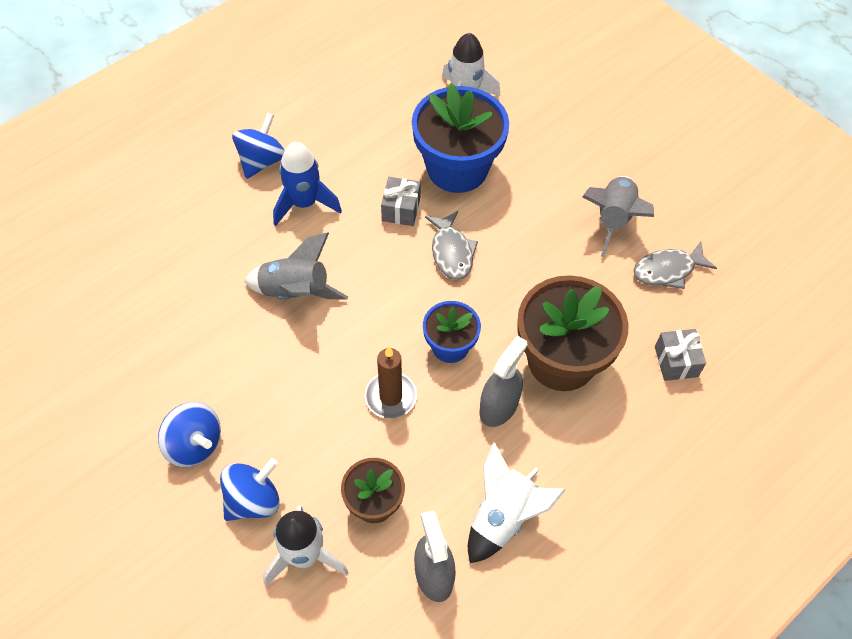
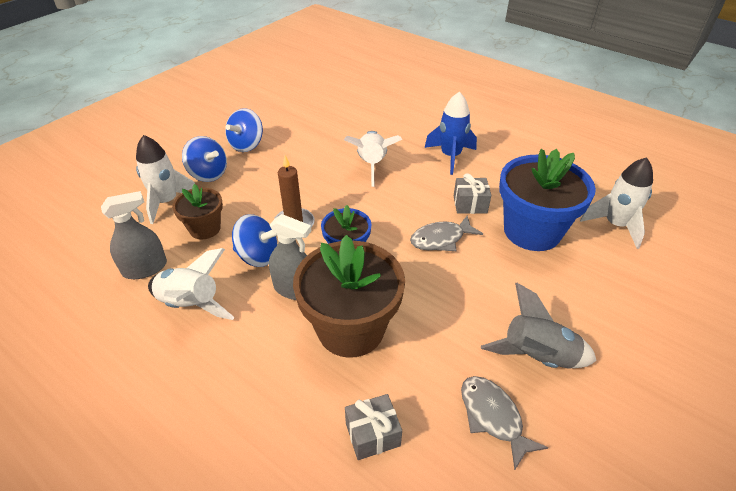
camera: 80 degrees right, 15 degrees down
(261, 161) = (477, 132): blue spinning top -> blue spinning top (258, 256)
(295, 292) = (372, 165): grey rocket -> white rocket

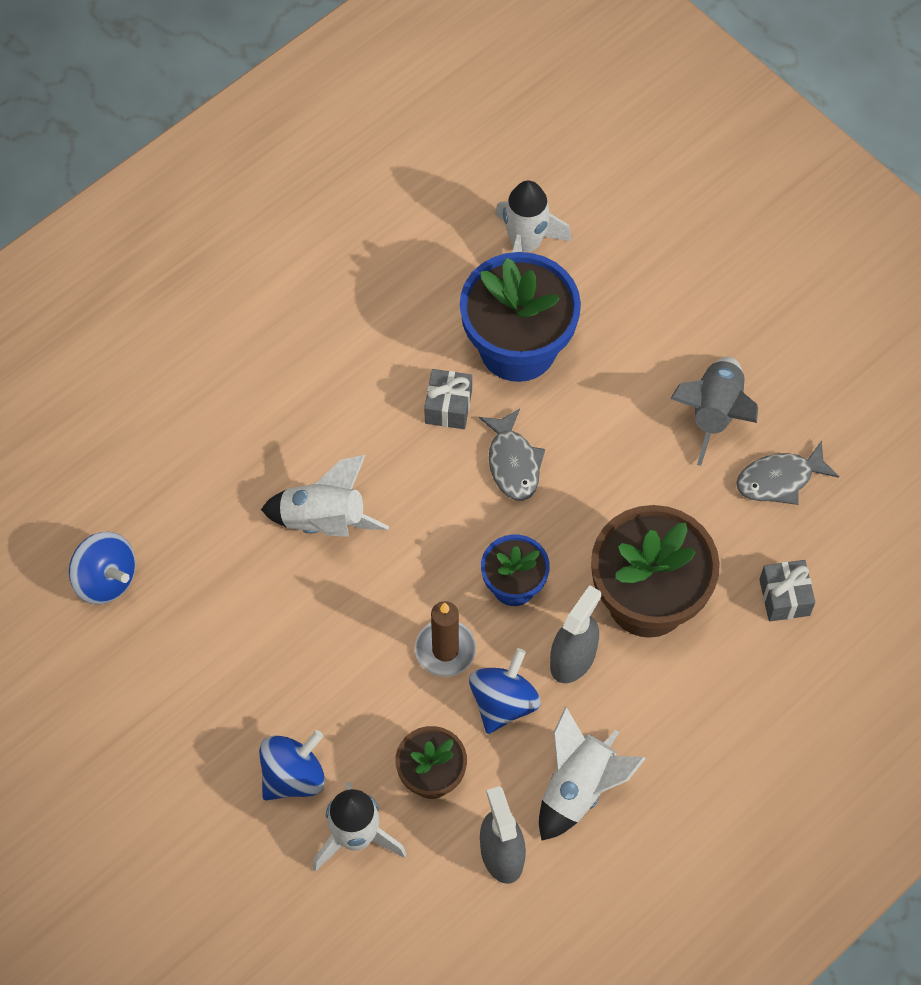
camera: 80 degrees left, 20 degrees up
(247, 145) = (220, 713): blue spinning top -> blue spinning top (106, 579)
(450, 156) = (327, 402): blue rocket -> none

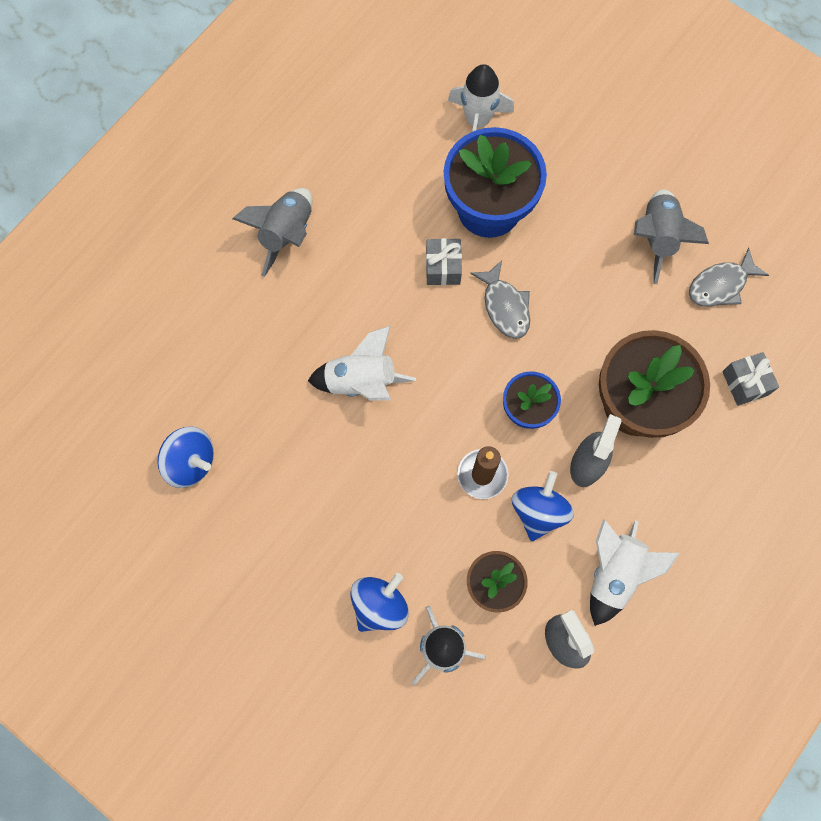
camera: 10 degrees left, 10 degrees up
(271, 339) = (287, 234): none -> grey rocket

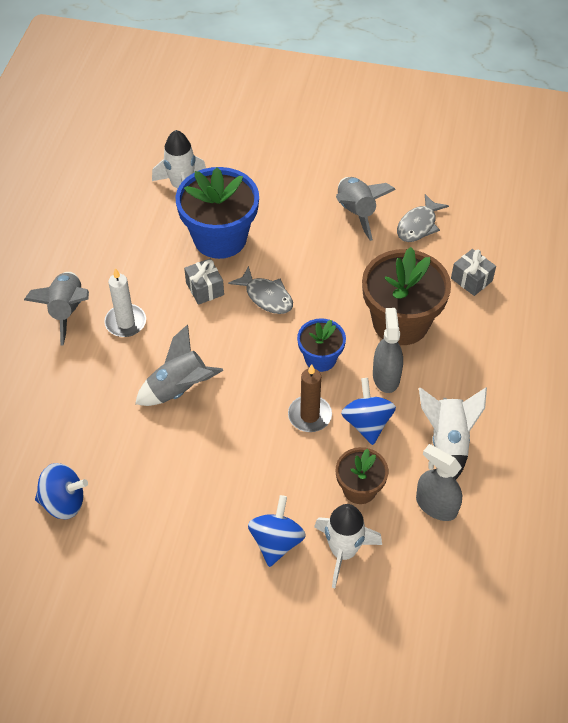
camera: 25 degrees left, 20 degrees down
(341, 274) = (125, 322): none -> white candle
(361, 381) = (179, 389): white rocket -> grey rocket

